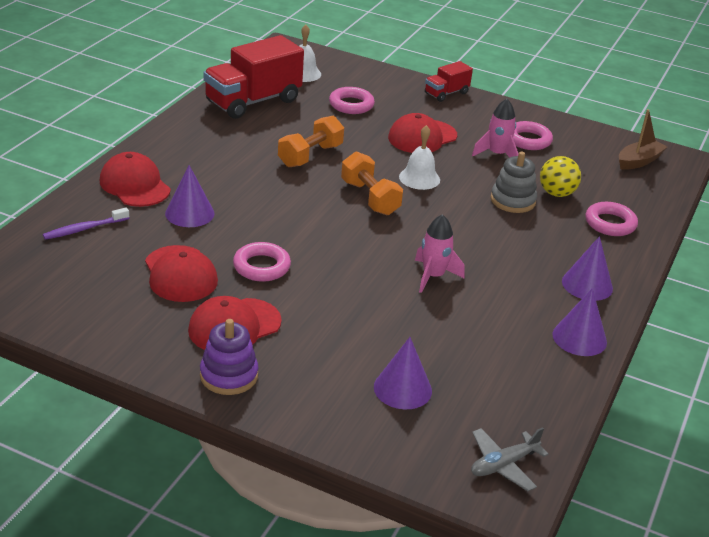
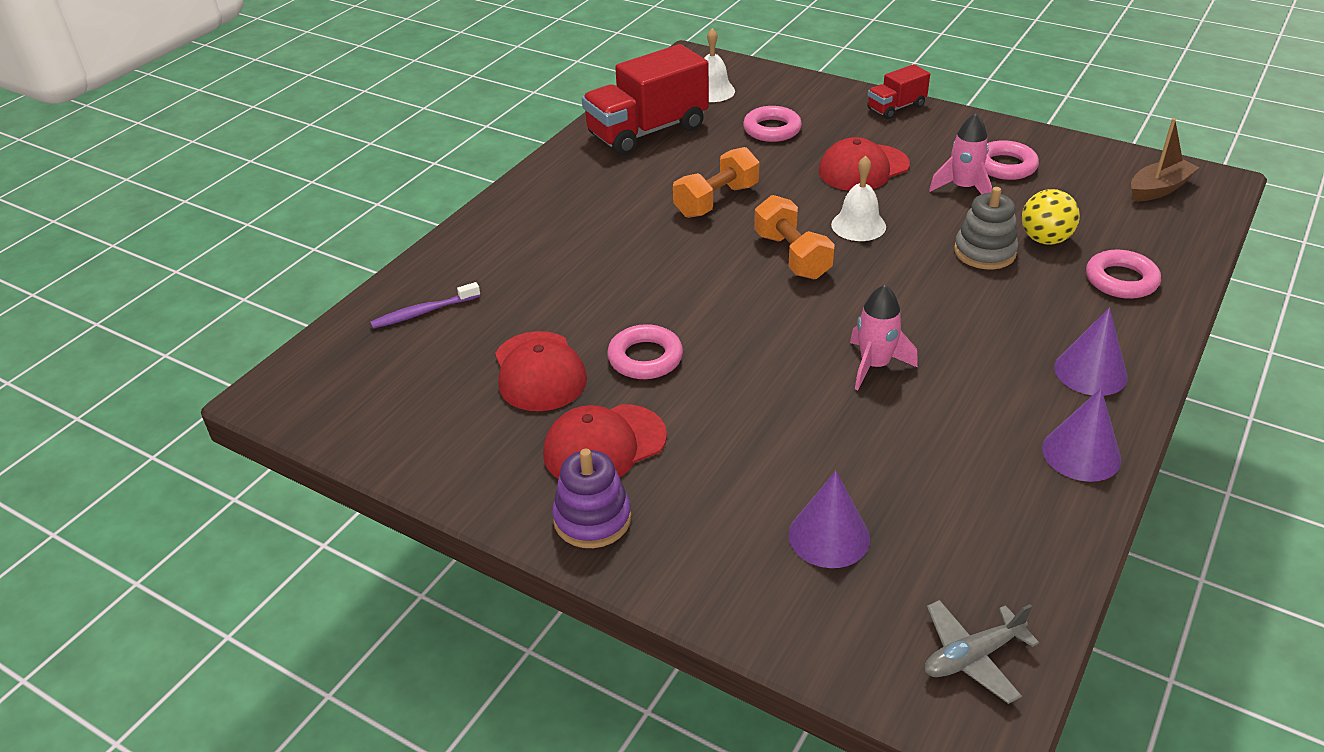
camera: 10 degrees right, 5 degrees up
(135, 185) = (491, 250): red cap -> none
(189, 213) = (557, 286): purple cone -> none

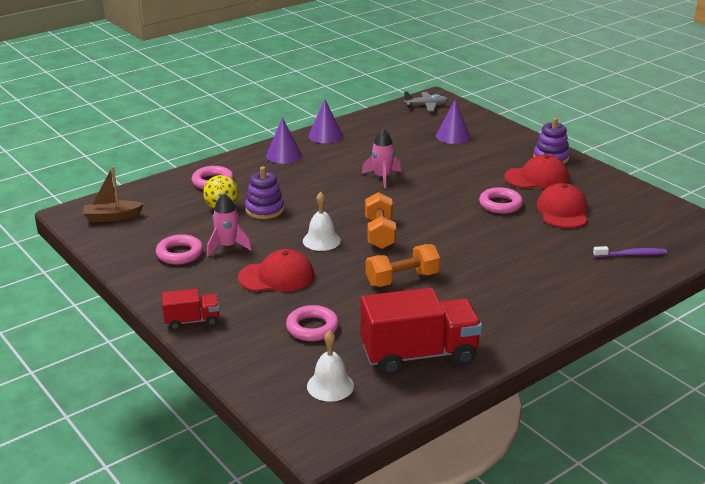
camera: 160 degrees left, 10 degrees down
(984, 252) = (264, 210): grey stacking toy -> purple stacking toy

